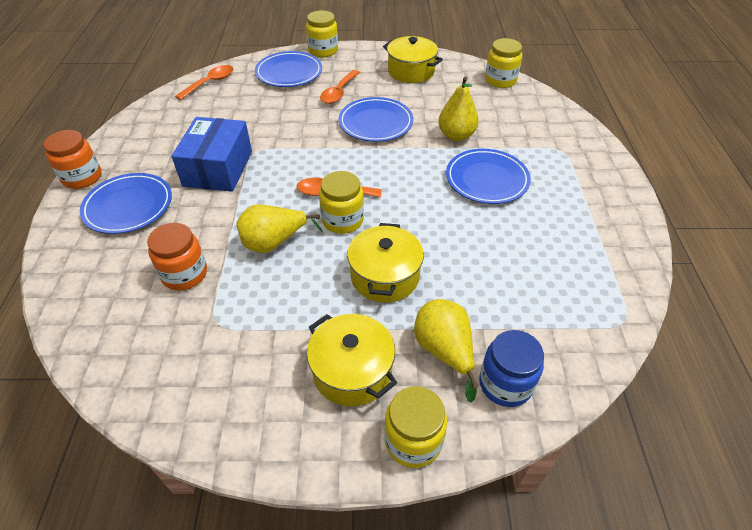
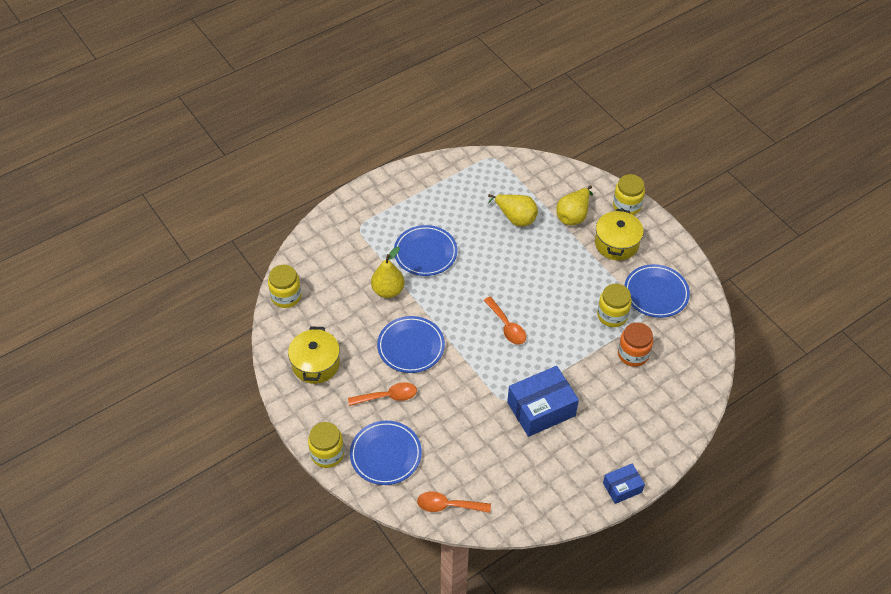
camera: 125 degrees left, 5 degrees up
(82, 177) = (622, 487): orange jar -> blue box
(128, 206) = (618, 431): blue plate -> blue plate (656, 293)
(274, 242) = (573, 328): yellow pear -> yellow pear (515, 218)
(342, 220) = (526, 306): yellow jar -> yellow jar (612, 315)
(385, 276) = (550, 262): yellow pot -> none
(505, 384) = (570, 187): blue jar -> none

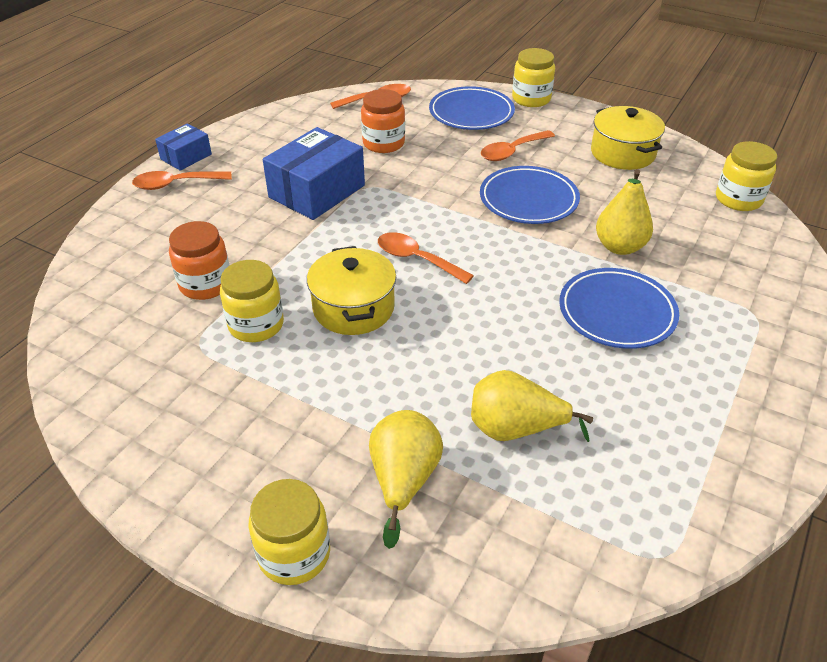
camera: 155 degrees right, 10 degrees down
(472, 444) = (383, 143): none -> orange jar
(616, 243) = (289, 452): yellow pot -> yellow pot (353, 308)
(635, 456) = (176, 184): none -> orange spoon
(656, 293) = (185, 385): blue plate -> none

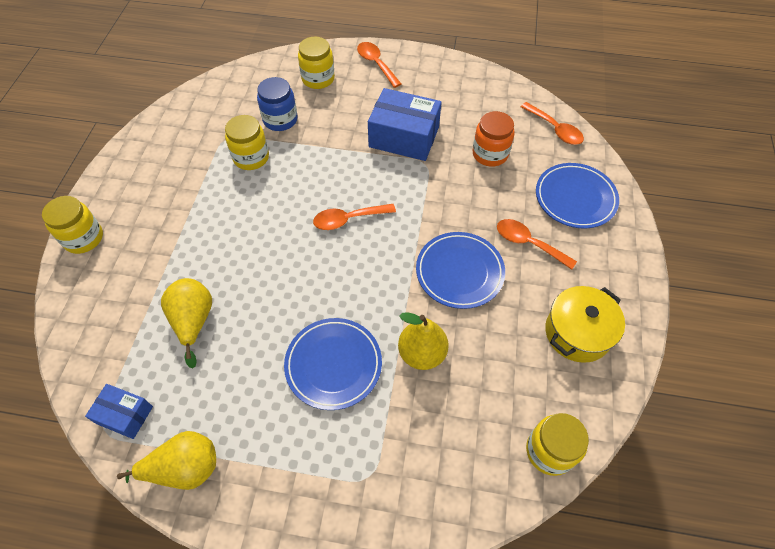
camera: 70 degrees right, 15 degrees up
(186, 157) = (410, 55): blue box -> blue box (125, 415)
(205, 284) = (280, 120): orange jar -> blue jar
(353, 308) = (283, 200): yellow pot -> none
(404, 480) = (141, 272): yellow pear -> yellow pear (184, 468)
(417, 259) = (348, 219): orange spoon -> orange spoon turned 120 degrees counterclockwise
(531, 99) = (632, 237): yellow jar -> yellow jar (318, 79)

